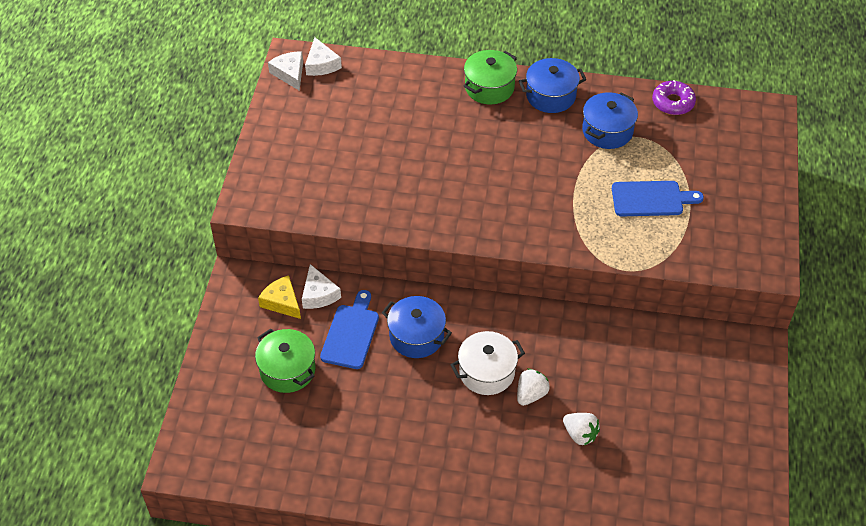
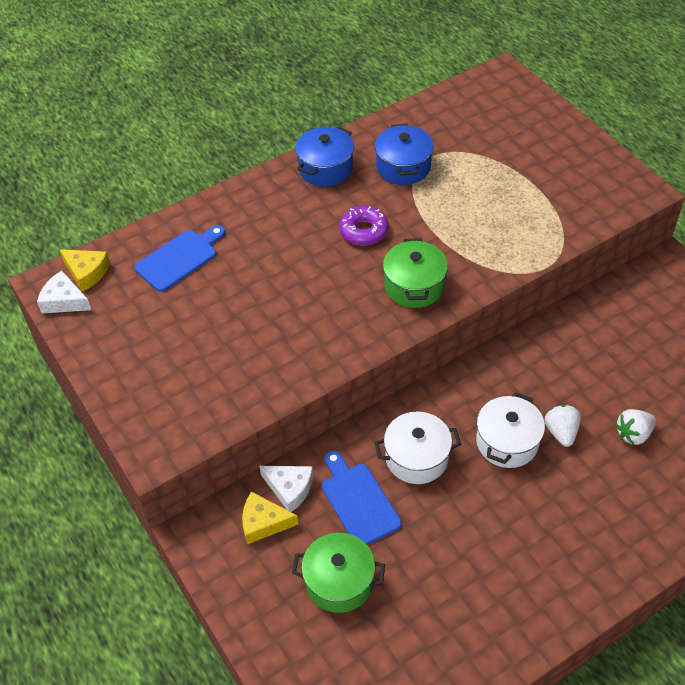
camera: 40 degrees left, 0 degrees up
(321, 64) = (87, 272): white cheese -> yellow cheese
(416, 336) = (416, 458): blue pot -> white pot
(489, 87) = (266, 194): green pot -> green pot (414, 286)
(580, 434) = (633, 434): white strawberry -> white strawberry turned 150 degrees clockwise
(651, 199) = (498, 197): blue cutting board -> blue cutting board (179, 258)
(673, 102) = (426, 113): purple donut -> purple donut (363, 231)

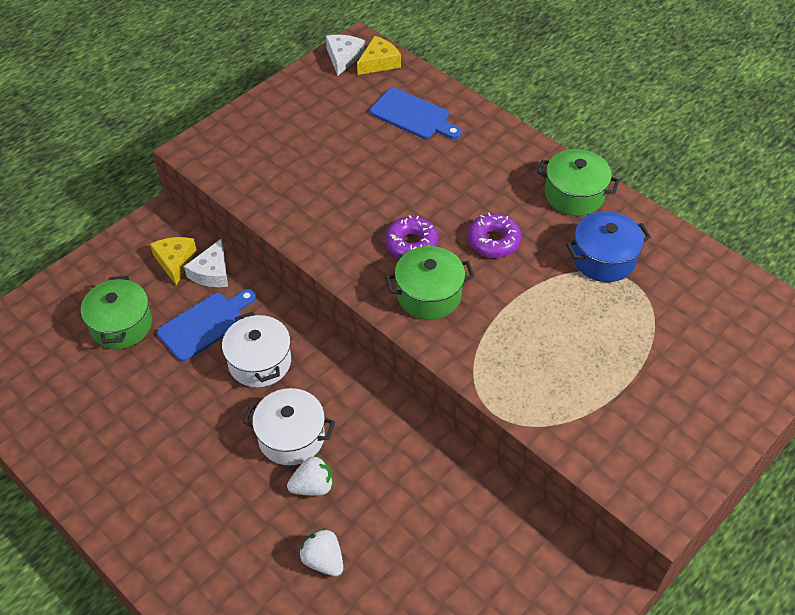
camera: 75 degrees right, 0 degrees up
(87, 272) = (379, 62): yellow cheese -> yellow cheese turned 150 degrees counterclockwise
(325, 168) = (574, 195): blue pot -> green pot
(350, 288) = (411, 244): none -> purple donut

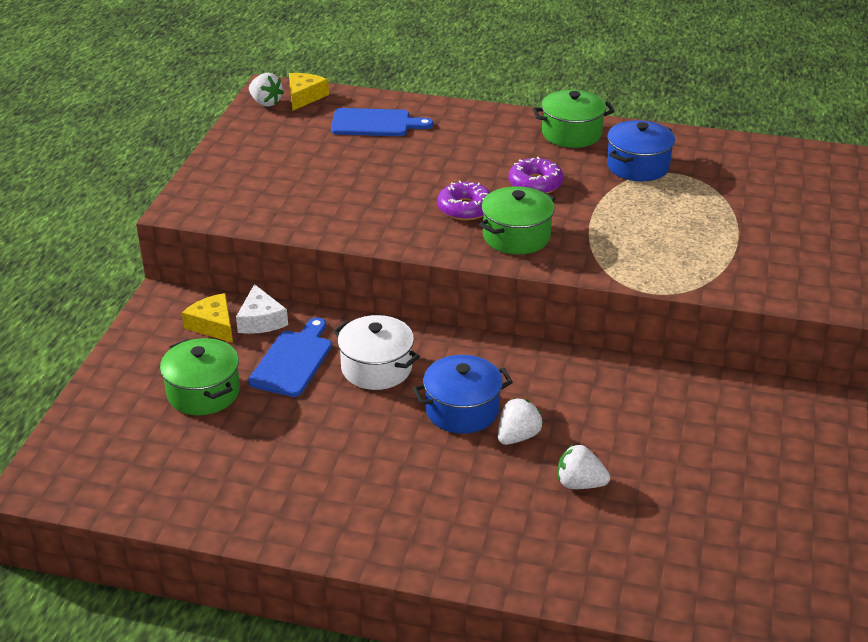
camera: 30 degrees left, 15 degrees down
(291, 437) = (462, 410): white pot -> blue pot
(343, 58) = (265, 103): white cheese -> white strawberry

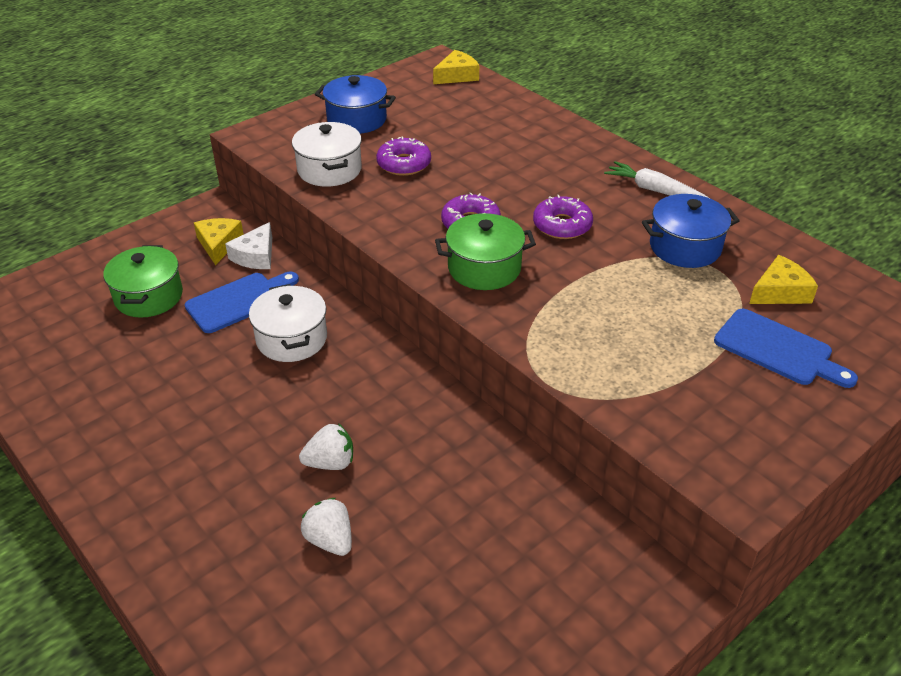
camera: 35 degrees right, 5 degrees up
(265, 103) = (420, 70): white strawberry -> none
(294, 212) = (329, 170): none -> white pot
(353, 184) = (404, 164): none -> purple donut
(375, 123) = (486, 118): blue cutting board -> blue cutting board (778, 349)
(462, 410) = (314, 412): blue pot -> blue pot (356, 119)
(571, 134) = (655, 190): green pot -> white carrot
(730, 172) = (780, 292): none -> yellow cheese

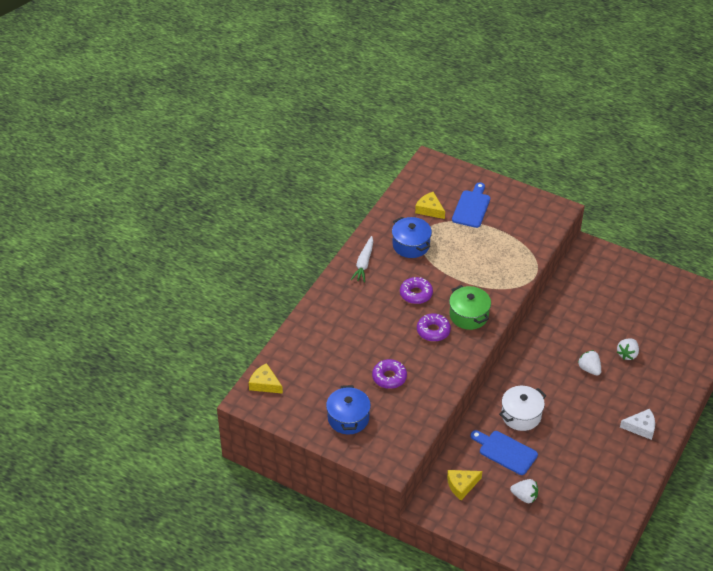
camera: 110 degrees left, 5 degrees up
(149, 296) = (524, 496): green pot -> white strawberry
(256, 256) = (463, 461): white cheese -> white cheese (641, 427)
(329, 170) = (413, 410): white pot -> none

